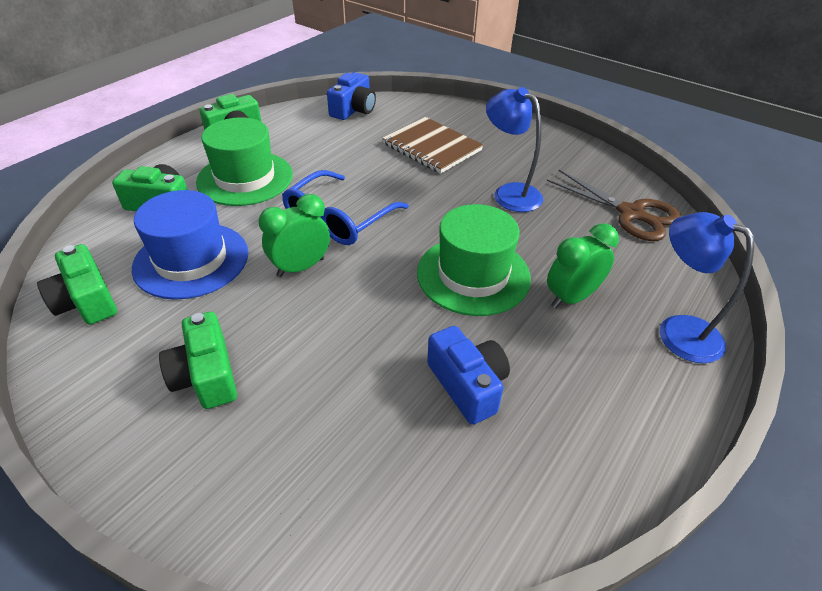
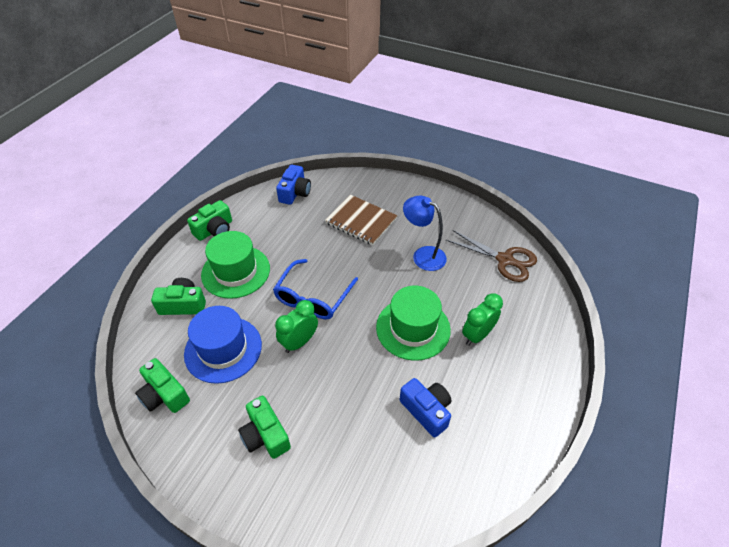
camera: 10 degrees left, 5 degrees up
(677, 331) = (543, 349): blue lamp -> none

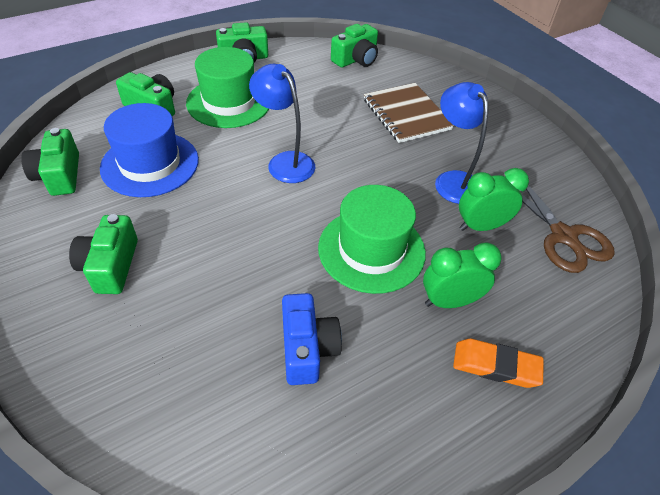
camera: 30 degrees right, 0 degrees up
(295, 193) = (356, 59): blue camera -> green camera
(299, 342) = (230, 196): green clock -> green clock (481, 226)
(313, 297) = (285, 161): blue glasses -> blue lamp
(525, 359) = (496, 366): none -> orange eraser

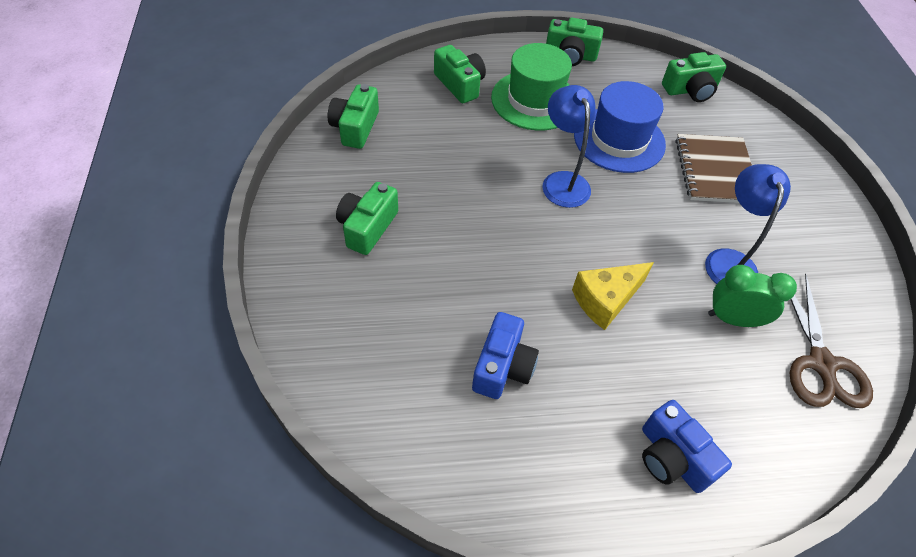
camera: 25 degrees right, 5 degrees up
(150, 164) = (436, 142): blue hat -> blue hat (619, 139)
(371, 250) = (606, 300): green hat -> yellow cheese
(450, 301) = (659, 379): green clock -> none
(496, 366) = (672, 457): orange eraser -> blue camera

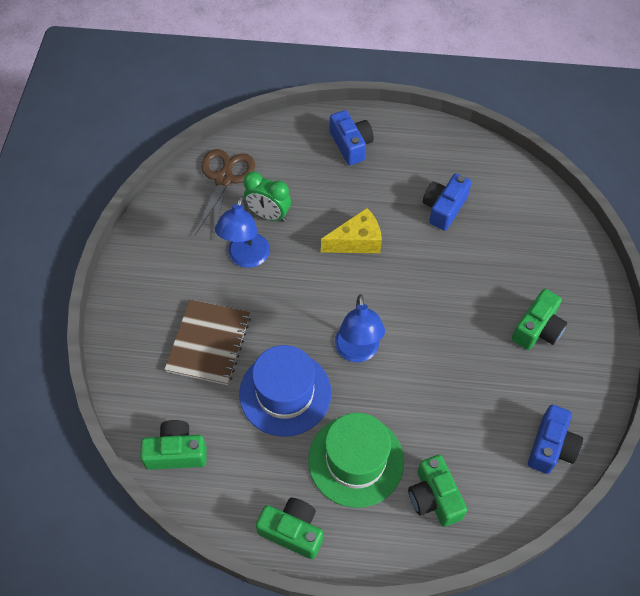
camera: 165 degrees left, 5 degrees up
(355, 127) = (551, 447): green camera -> blue camera

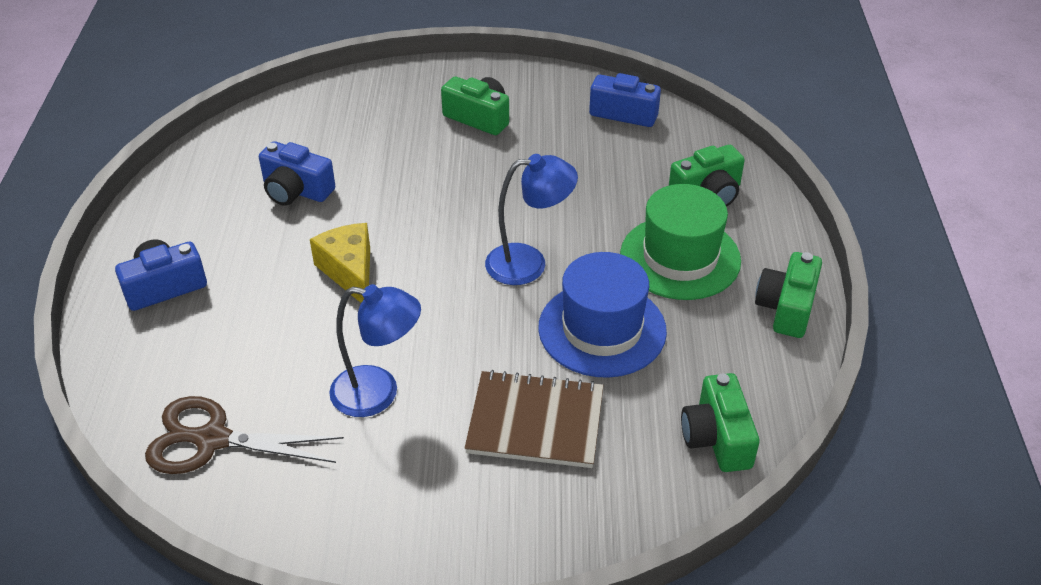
camera: 95 degrees left, 15 degrees down
(268, 215) = (295, 374): green clock -> none

